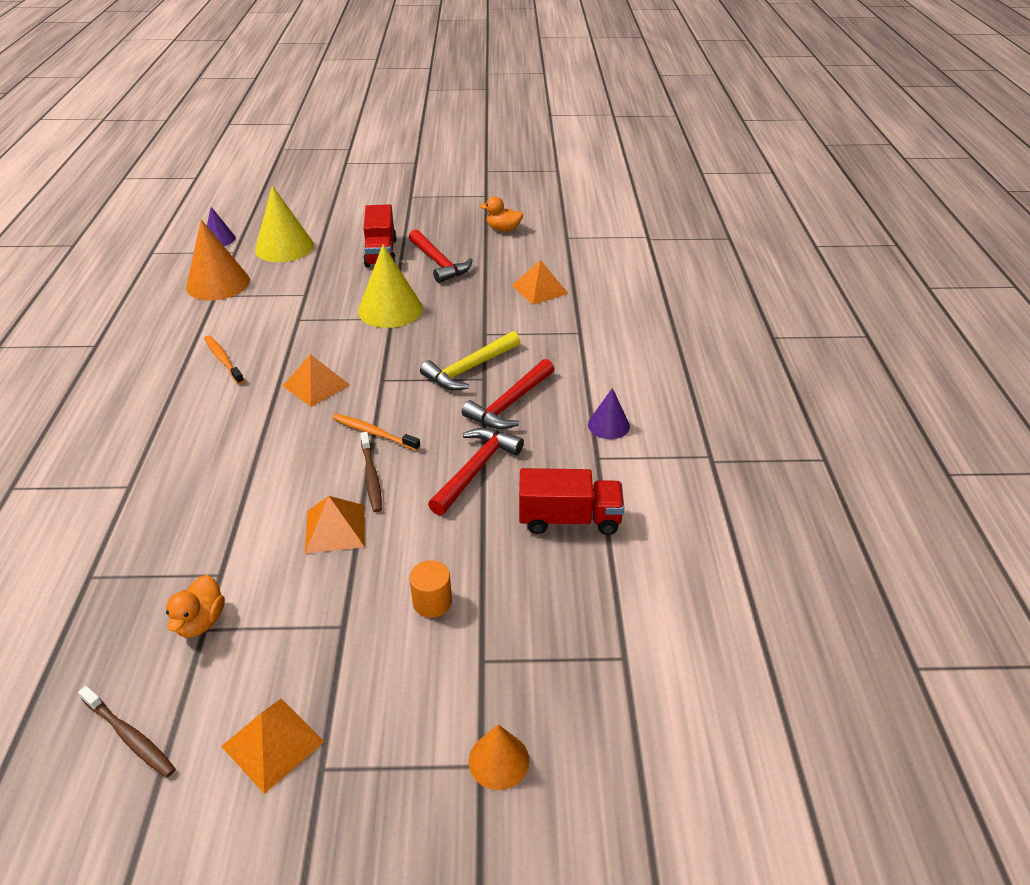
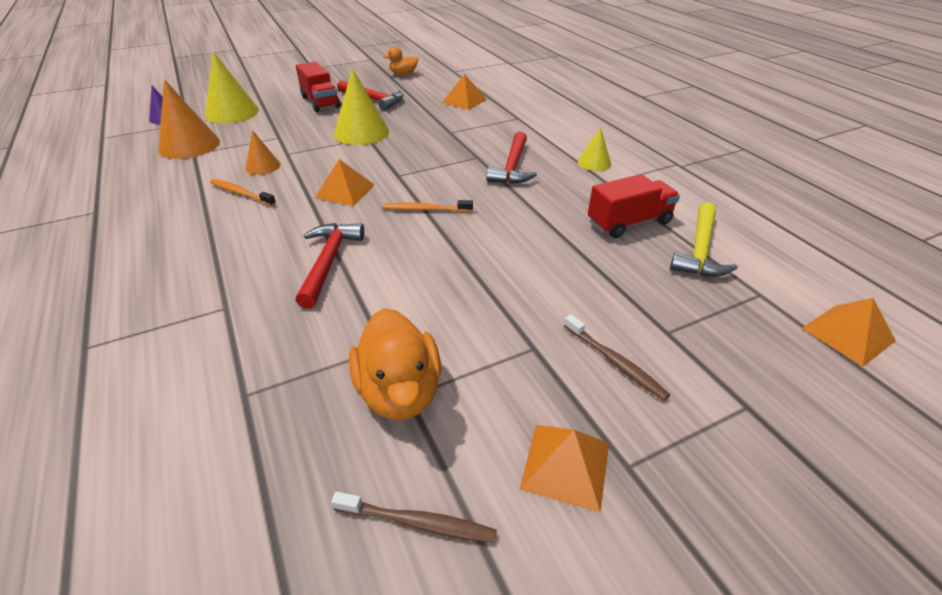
camera: 25 degrees left, 0 degrees up
(201, 621) = (400, 391): orange duck -> orange duck, size x1.70
(335, 528) = (457, 281): orange pyramid -> orange pyramid (848, 334)
(371, 477) = (452, 238): brown toothbrush -> brown toothbrush (615, 362)
(432, 602) = (588, 306): orange cylinder -> none
(470, 369) = (461, 154): yellow hammer -> yellow hammer (700, 250)
(475, 470) = (530, 212): red hammer -> red hammer (328, 262)
(499, 760) = (756, 397): orange cone -> orange cone (263, 166)
(608, 425) = (594, 163): purple cone -> yellow cone

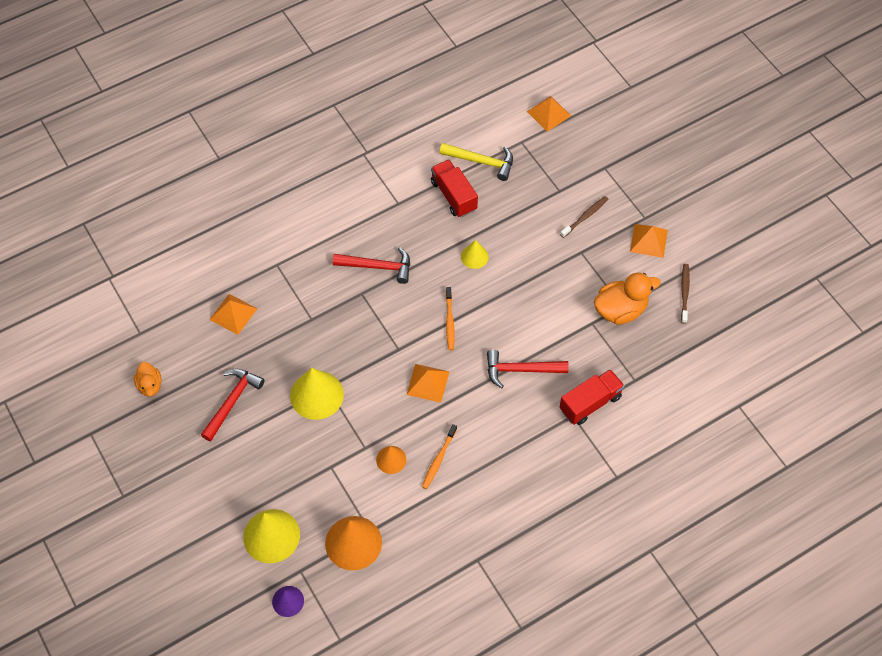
camera: 95 degrees left, 20 degrees up
(320, 102) = (239, 454): red truck -> red truck (590, 403)
(594, 163) = (366, 209): yellow cone -> yellow cone (474, 256)

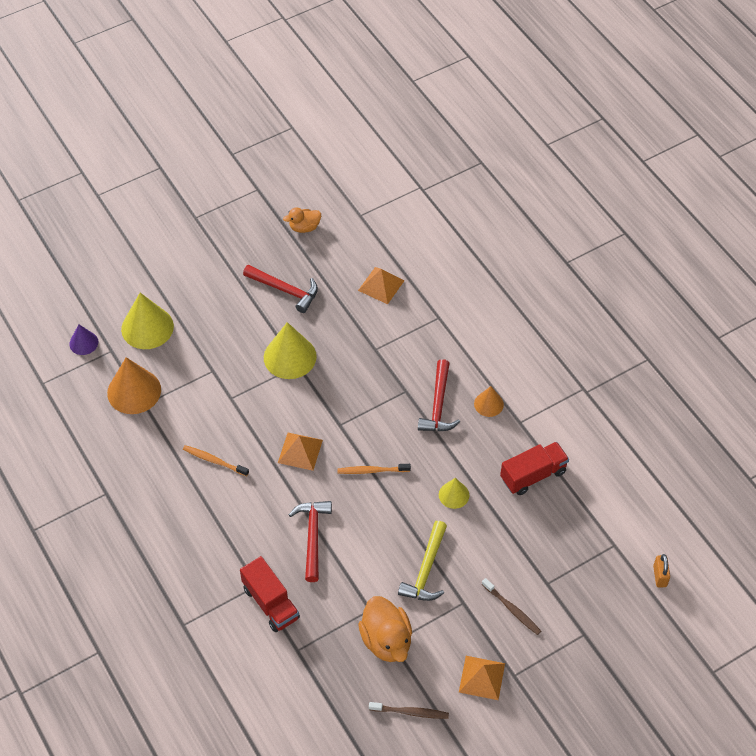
camera: 90 degrees right, 5 degrees down
(391, 459) = (217, 420): orange cone -> orange cone (488, 404)
(481, 162) = (582, 503): yellow hammer -> yellow hammer (426, 569)
(549, 113) = (660, 576): orange pyramid -> orange padlock

